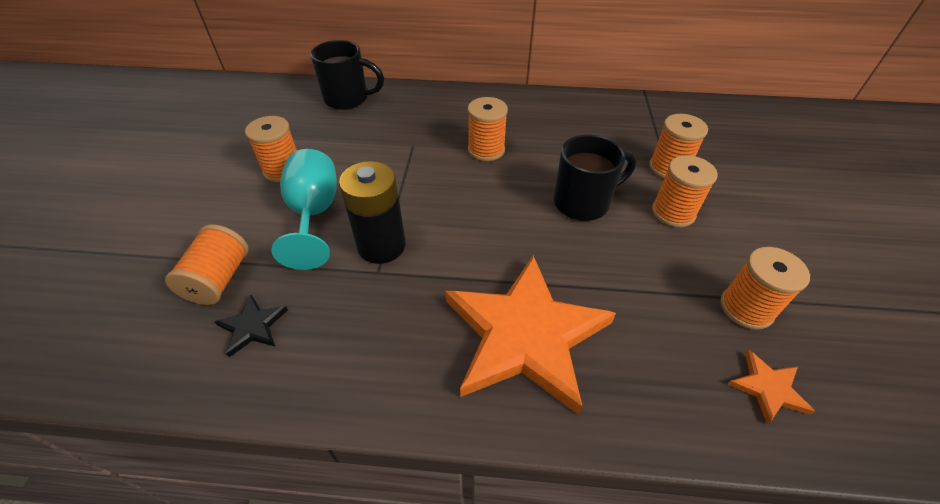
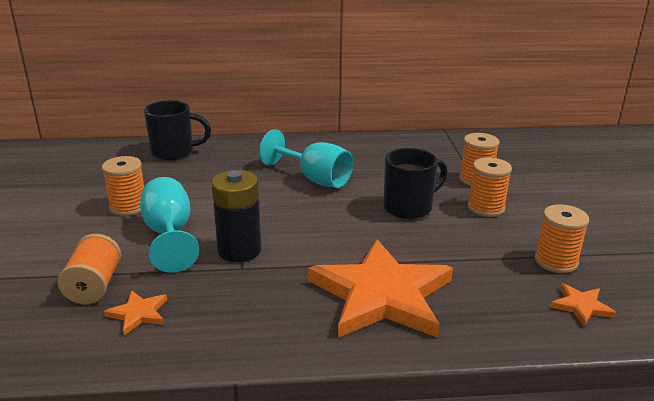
camera: 10 degrees left, 20 degrees down
(253, 326) = (138, 314): black star -> orange star
(486, 150) = (315, 179): orange spool -> turquoise goblet

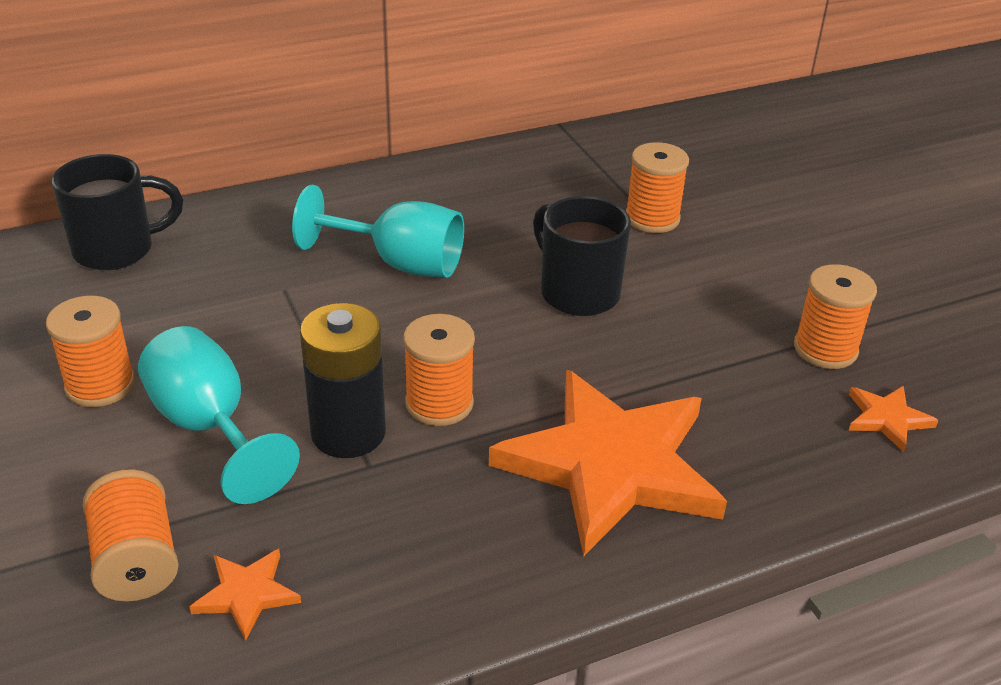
camera: 20 degrees left, 10 degrees up
(409, 207) = (577, 292): black mug -> black mug turned 75 degrees counterclockwise
(486, 208) = (690, 271): orange spool -> orange spool (439, 403)

